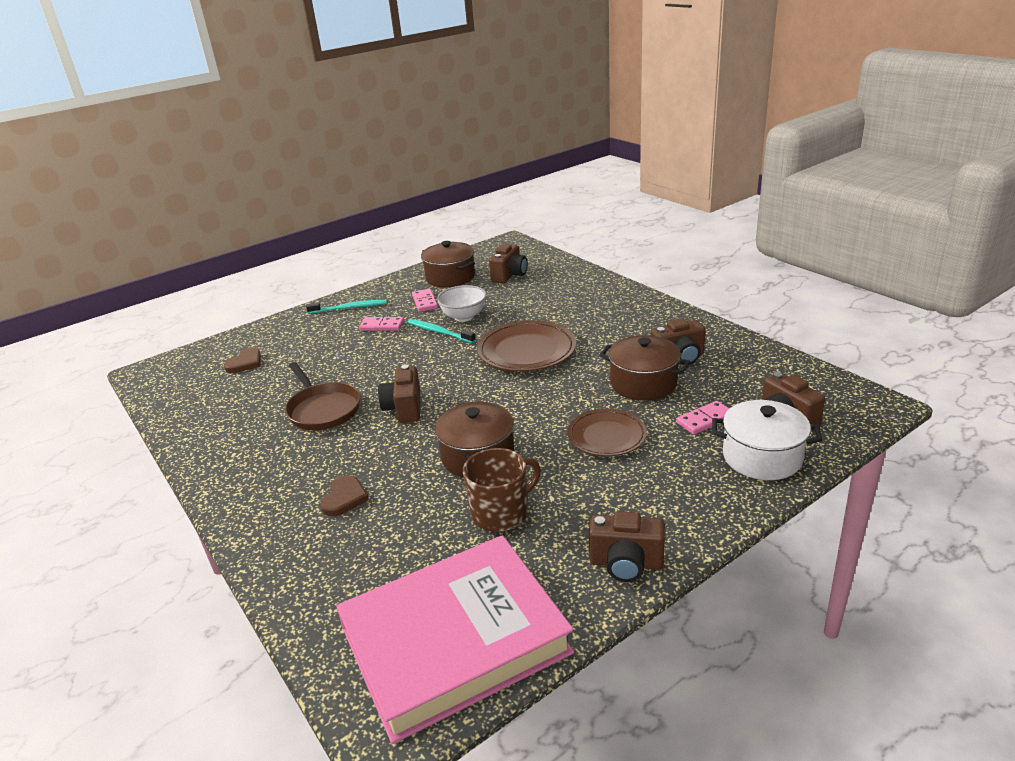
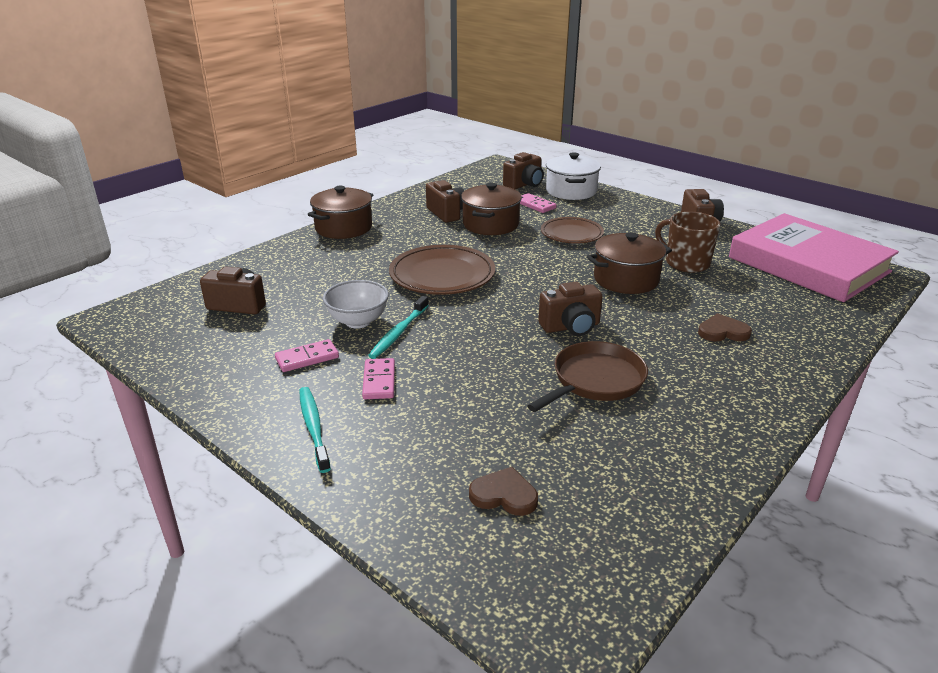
camera: 105 degrees left, 0 degrees up
(450, 277) = (226, 350): brown pot -> brown pot (343, 228)

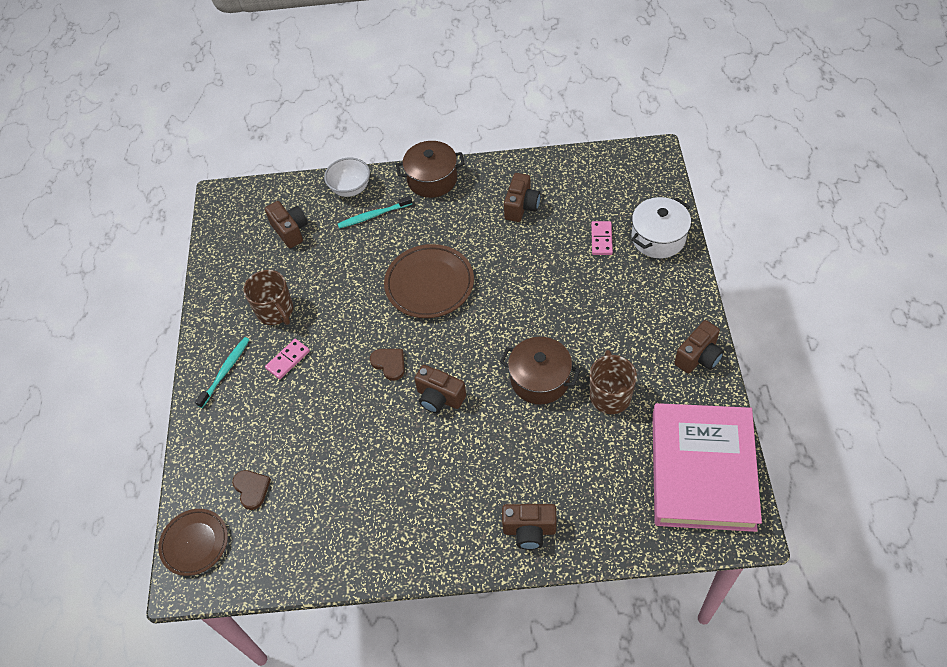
camera: 50 degrees right, 25 degrees up
(307, 358) = (275, 311): pink domino -> brown mug
(358, 321) = (332, 296): white bowl -> white bowl (350, 188)
(398, 333) = (341, 325): turquoise toothbrush -> turquoise toothbrush (373, 216)
(490, 224) = (534, 244): brown pot -> none
(524, 184) = (633, 202): brown camera -> brown camera (529, 530)
(571, 234) = (576, 298): brown plate -> brown plate (195, 543)
(595, 380) = (391, 453): brown pan -> none
(722, 332) = (524, 479): brown heart -> brown heart (389, 364)

